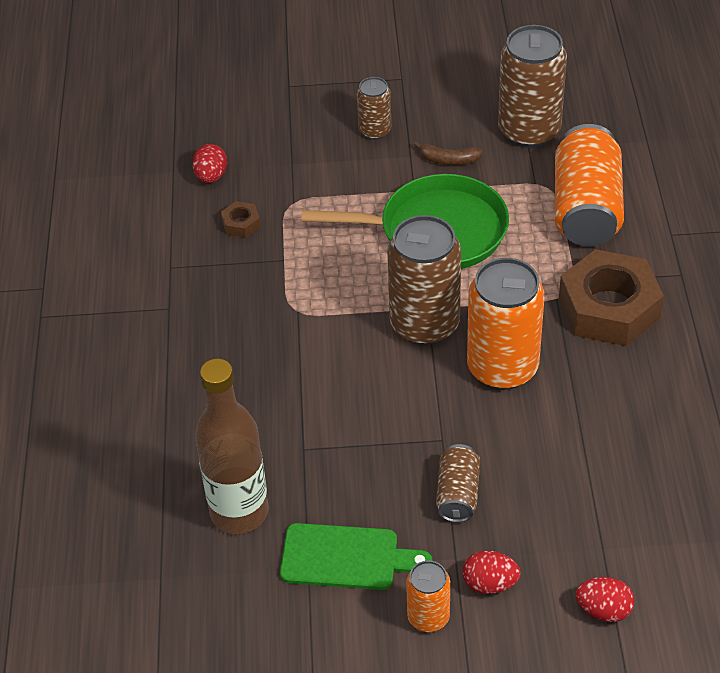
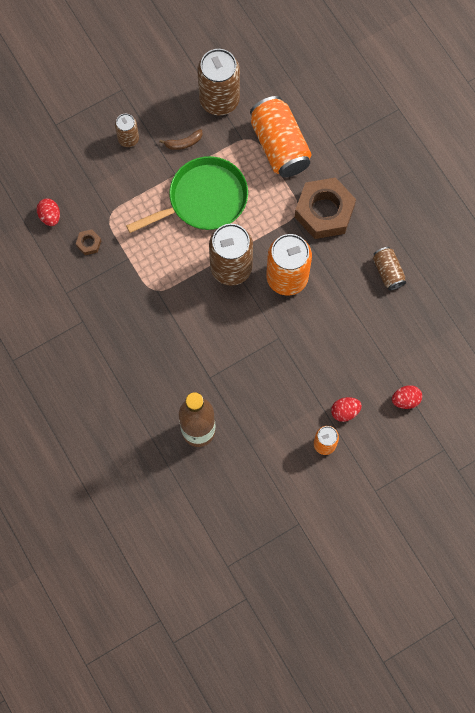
camera: 30 degrees left, 25 degrees up
(346, 558) = (267, 431): green cutting board -> none
(457, 494) = (303, 367): brown can -> brown can (388, 272)

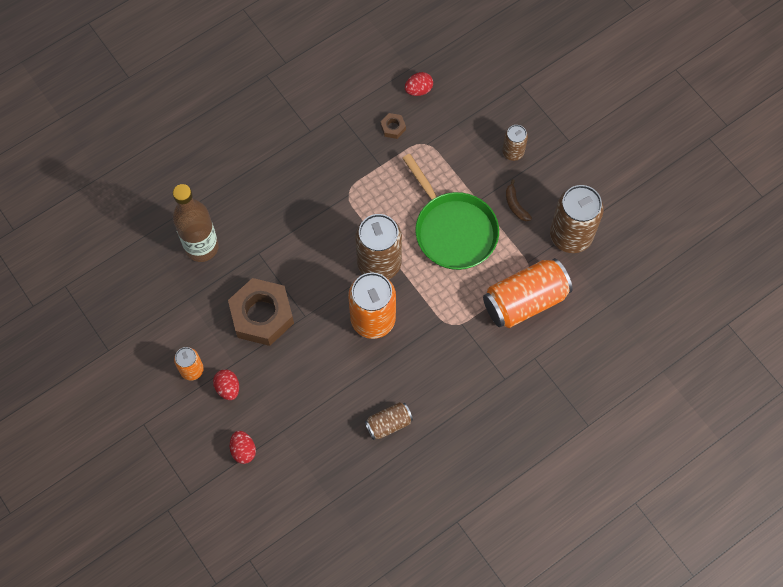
camera: 85 degrees right, 5 degrees down
(324, 212) = (452, 352): brown nut -> brown nut (262, 315)

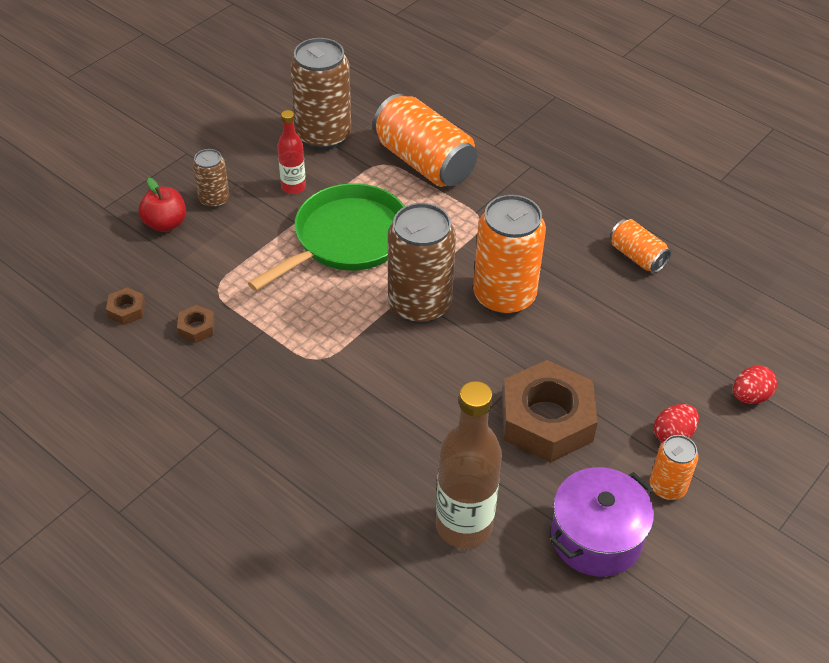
camera: 105 degrees left, 20 degrees down
(171, 317) = (596, 537): none -> purple pot
(389, 424) = (637, 256): brown can -> orange can
(418, 90) = (126, 310): red egg -> brown nut
(495, 119) = (165, 223): none -> red apple
(515, 205) = (293, 187): brown banana -> red bottle

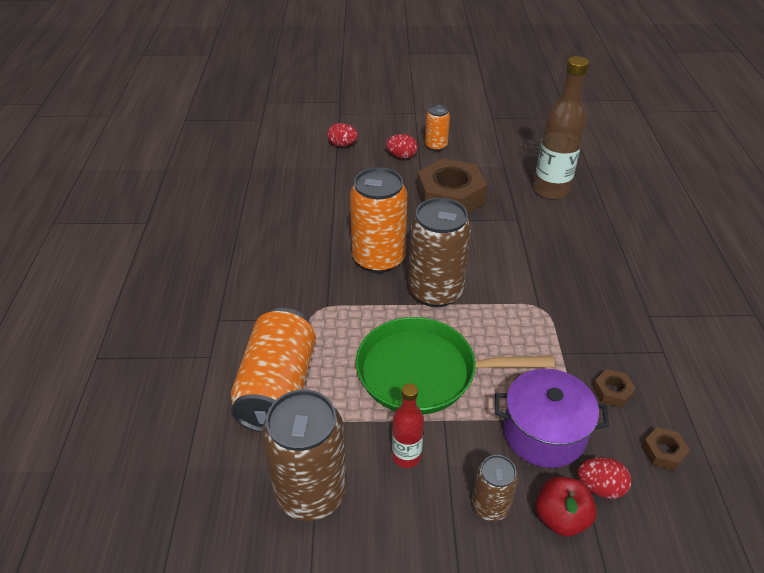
camera: 130 degrees left, 5 degrees down
(154, 257) = (600, 487): none -> red egg
(596, 537) = (494, 152): purple pot -> purple pot (544, 433)
(637, 256) = (272, 223): orange can -> none

